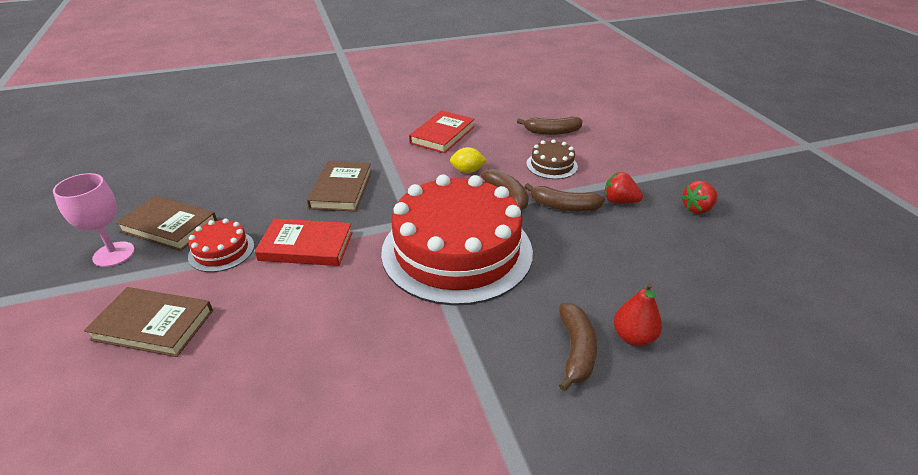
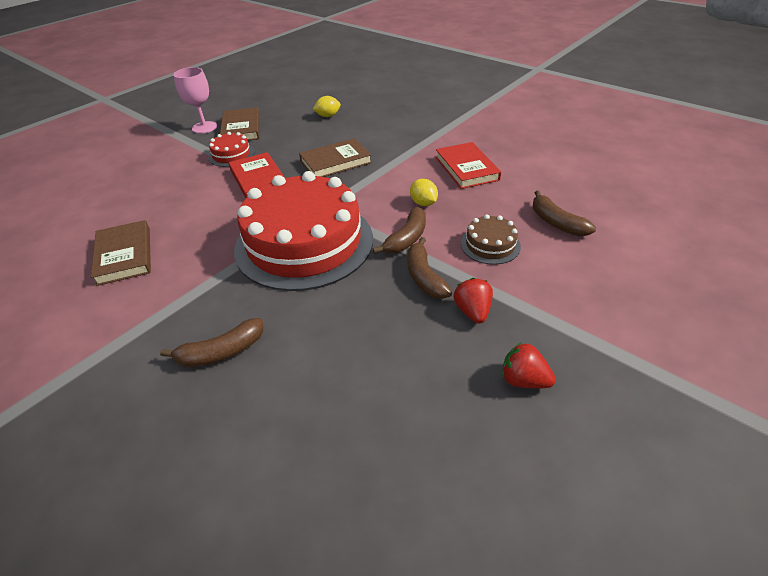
camera: 60 degrees right, 5 degrees up
(153, 325) = (155, 168): brown book -> brown book (124, 255)
(243, 164) = (328, 116): none -> yellow lemon
(442, 135) = (466, 168): red book -> red book turned 75 degrees clockwise
(633, 337) = (258, 384): red pear -> none

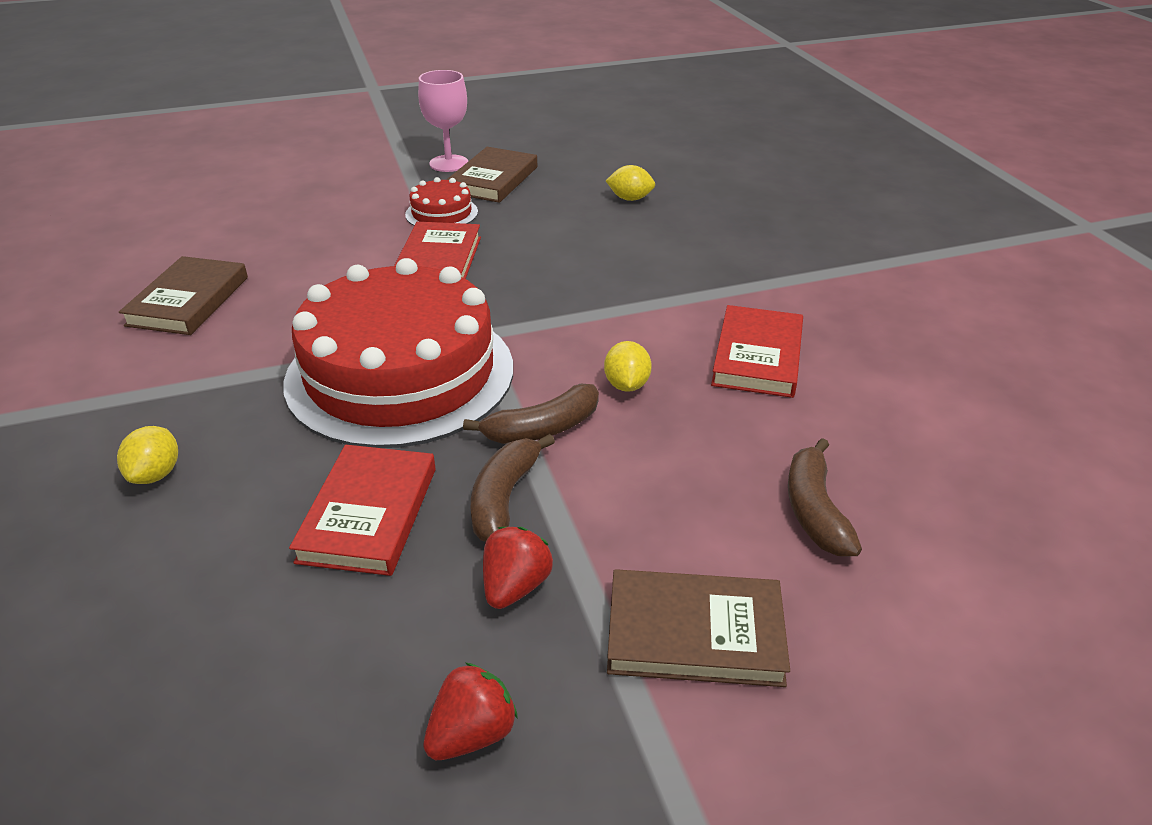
camera: 30 degrees right, 5 degrees down
(221, 352) = (156, 474): brown banana -> yellow lemon
(335, 162) = (567, 272): brown book -> brown book (695, 633)
(367, 314) = (369, 514): none -> red book
(490, 245) = (658, 496): brown cake -> none
(523, 380) = (472, 734): red strawberry -> red strawberry turned 75 degrees clockwise

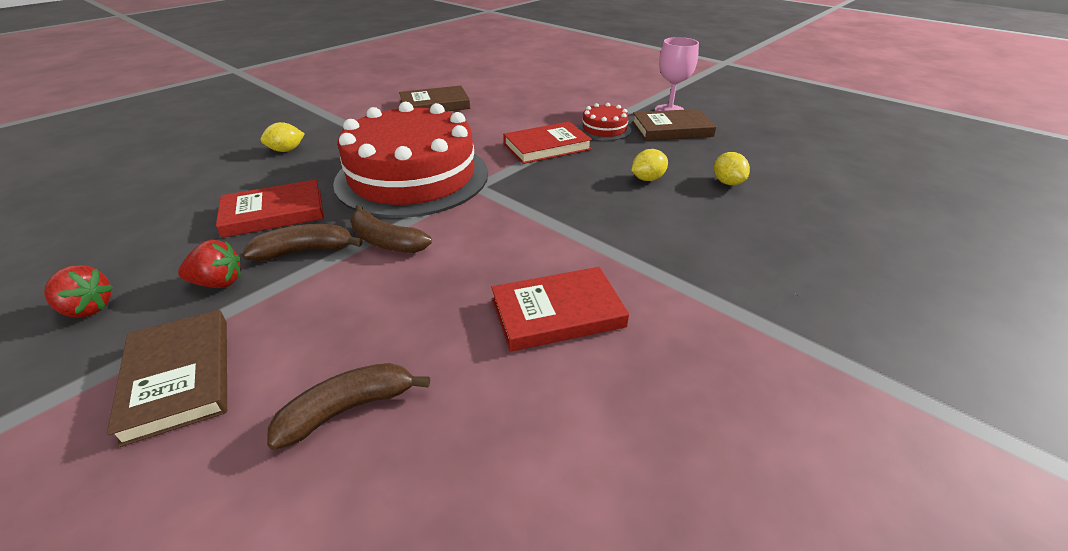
camera: 60 degrees right, 0 degrees up
(626, 385) = (462, 259): yellow lemon -> yellow lemon (647, 179)

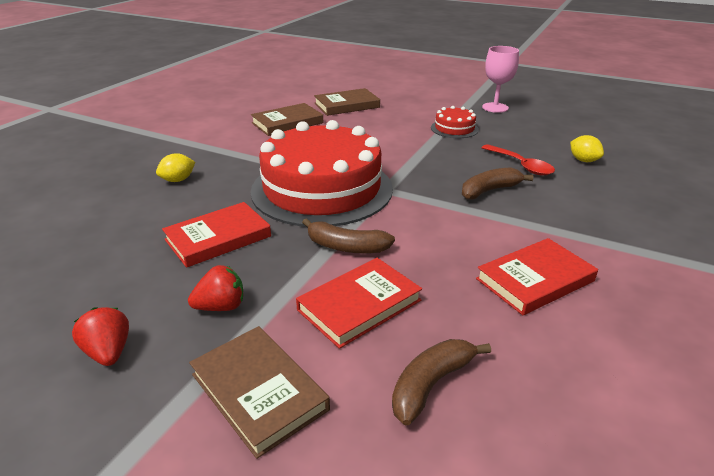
camera: 15 degrees left, 5 degrees down
(88, 309) = (108, 352): red strawberry -> red strawberry turned 120 degrees counterclockwise
(305, 251) = (278, 266): brown banana -> brown banana (489, 190)
(547, 147) = (418, 149): red book -> red book (359, 305)
(647, 179) = (521, 165): yellow lemon -> red spoon
(672, 129) = (509, 123): brown book -> brown book (347, 105)

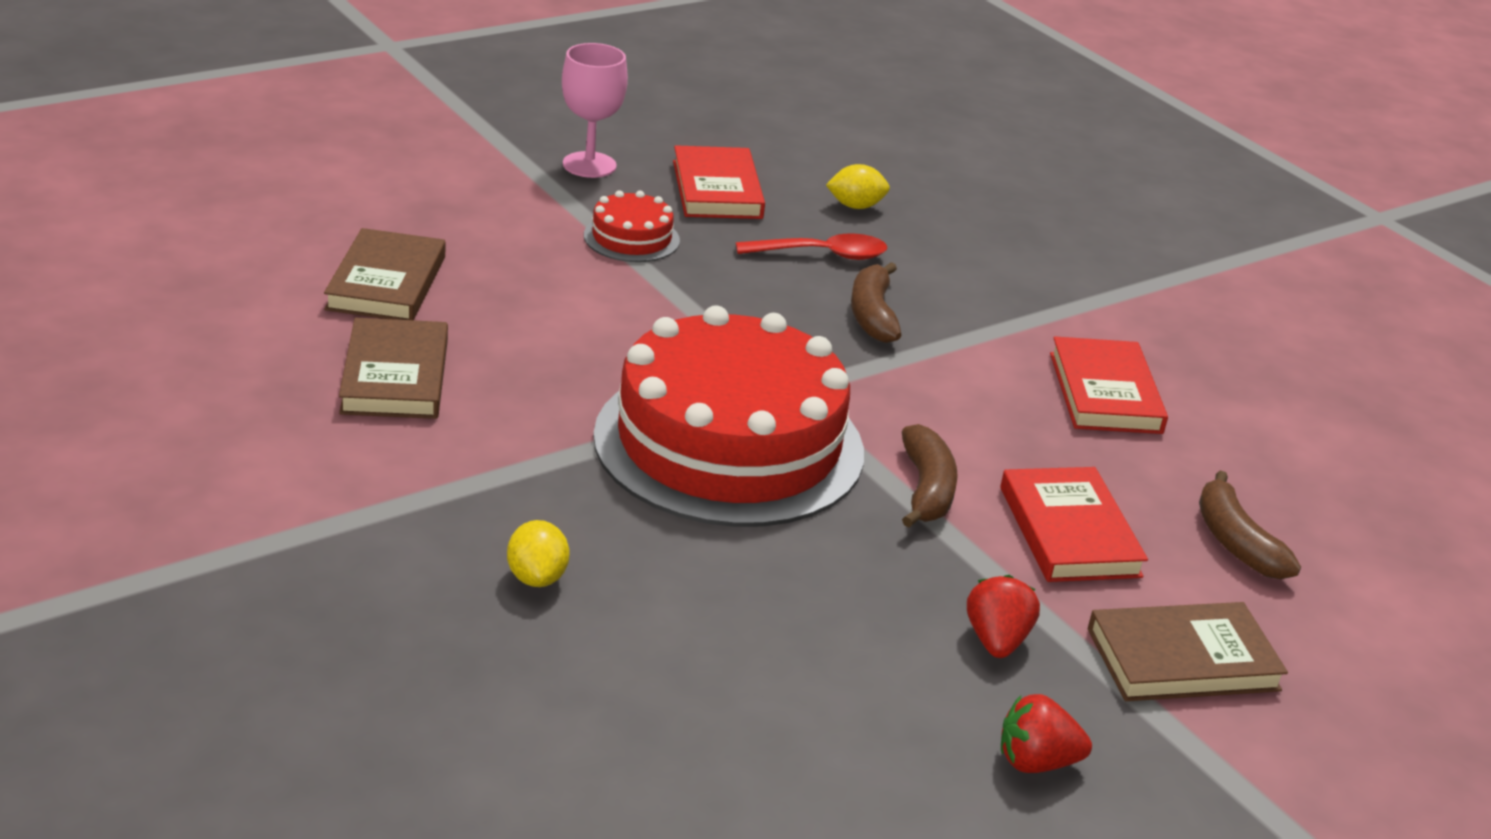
camera: 65 degrees left, 0 degrees up
(218, 238) = (804, 592): red book -> red book (717, 189)
(346, 247) = (926, 489): brown banana -> brown banana turned 45 degrees counterclockwise

